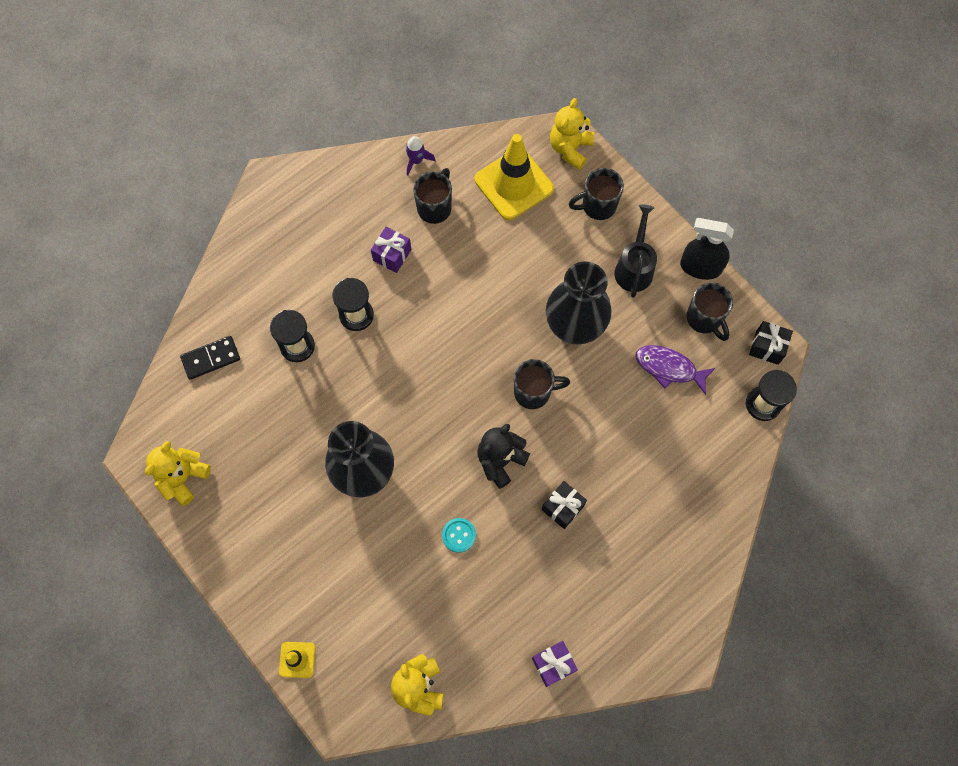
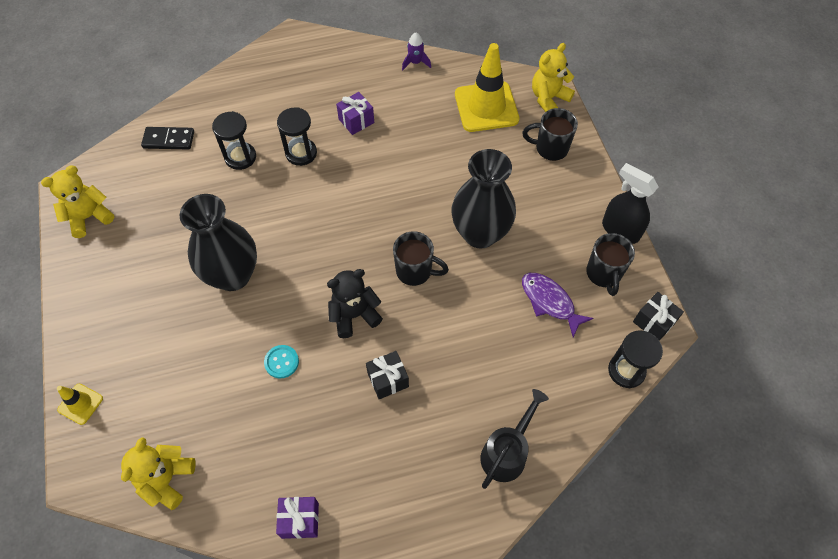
camera: 25 degrees right, 10 degrees down
(435, 207) = (411, 100): black mug -> none
(634, 267) = (559, 207): black watering can -> black watering can (507, 452)

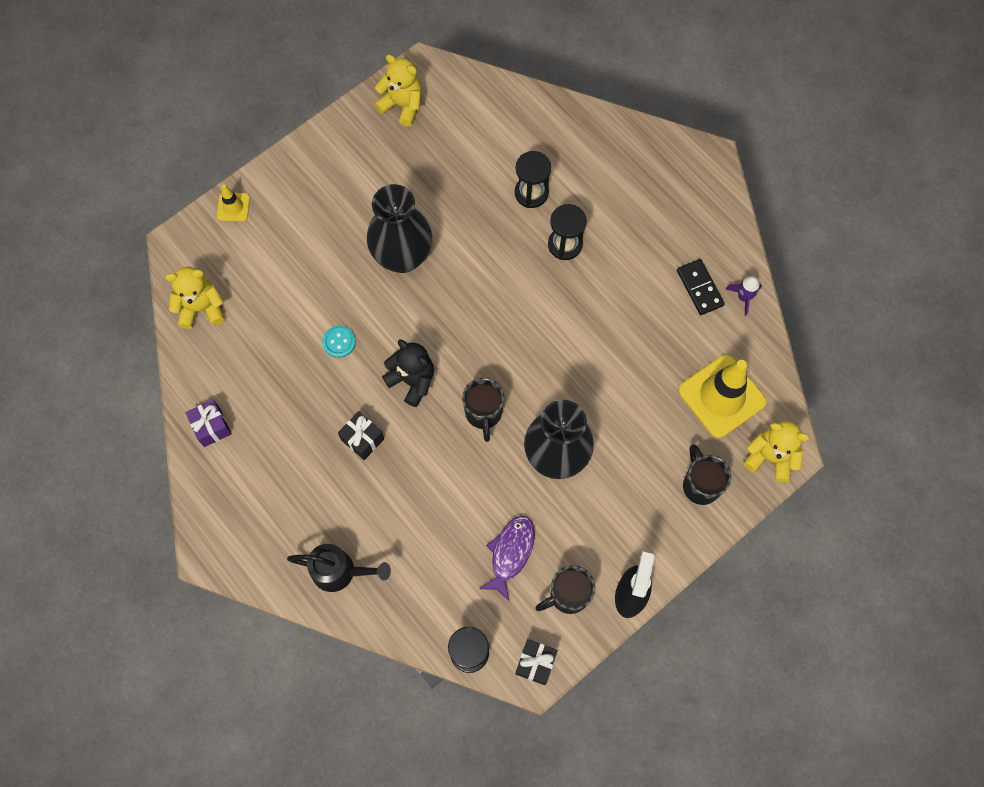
camera: 65 degrees right, 10 degrees up
(169, 140) = (518, 119): black domino -> black domino (700, 288)
(356, 121) = (632, 276): purple gift -> none

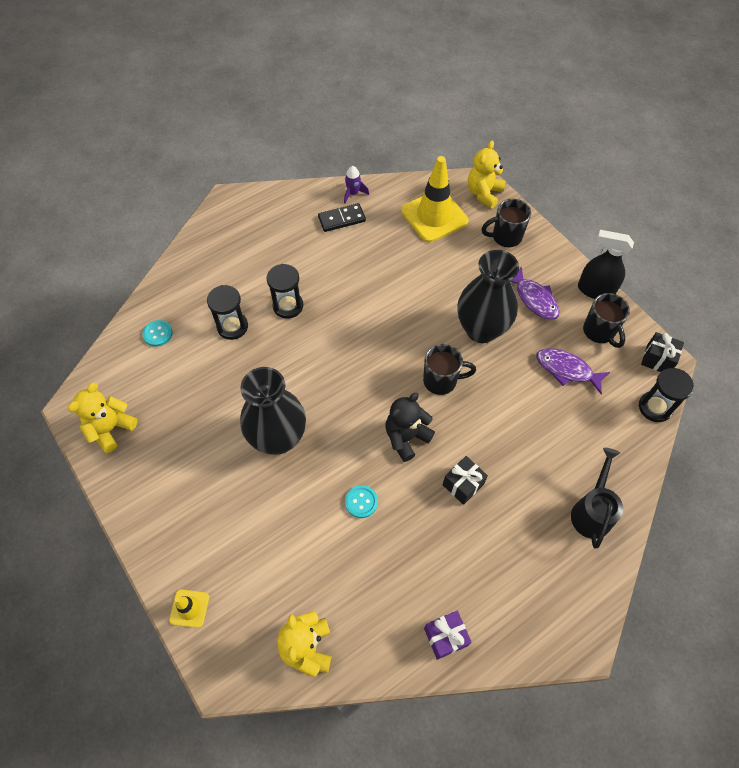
camera: 85 degrees left, 10 degrees down
(514, 123) = (158, 334): none -> turquoise button
(607, 518) = (534, 299): none -> purple fish

